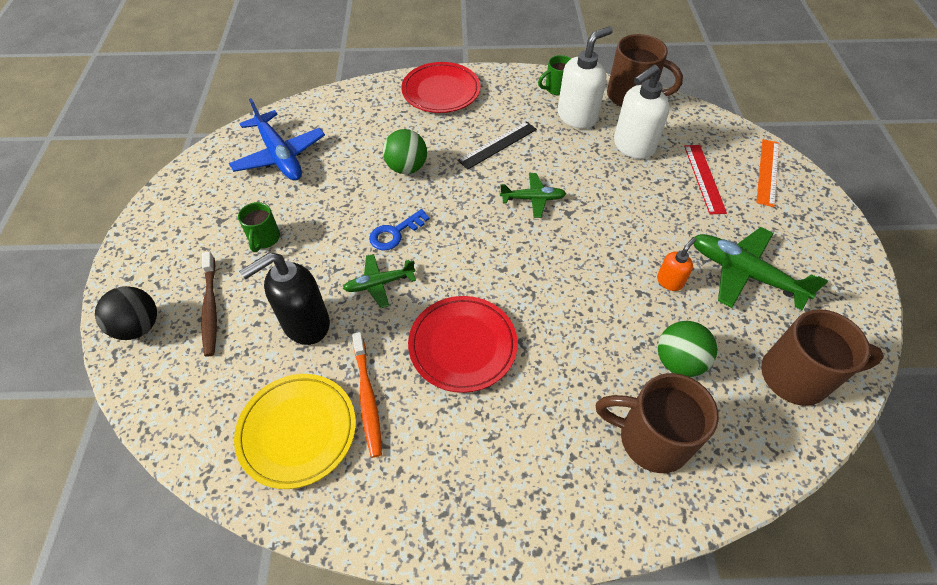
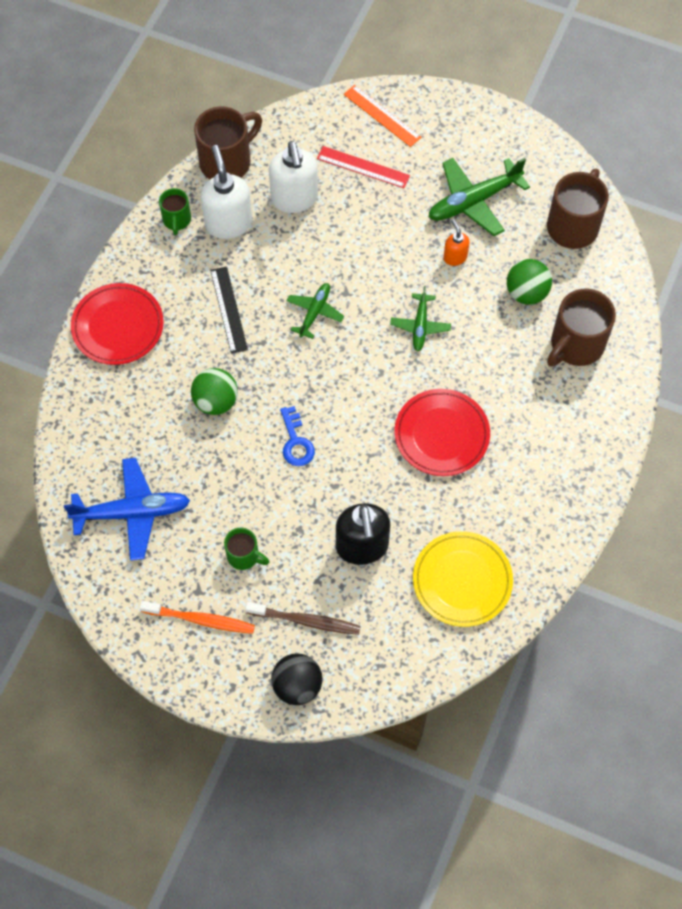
camera: 65 degrees left, 10 degrees up
(367, 397) = (456, 521): orange toothbrush -> orange toothbrush (200, 620)
(379, 284) = (348, 474): green plane -> green plane (420, 325)

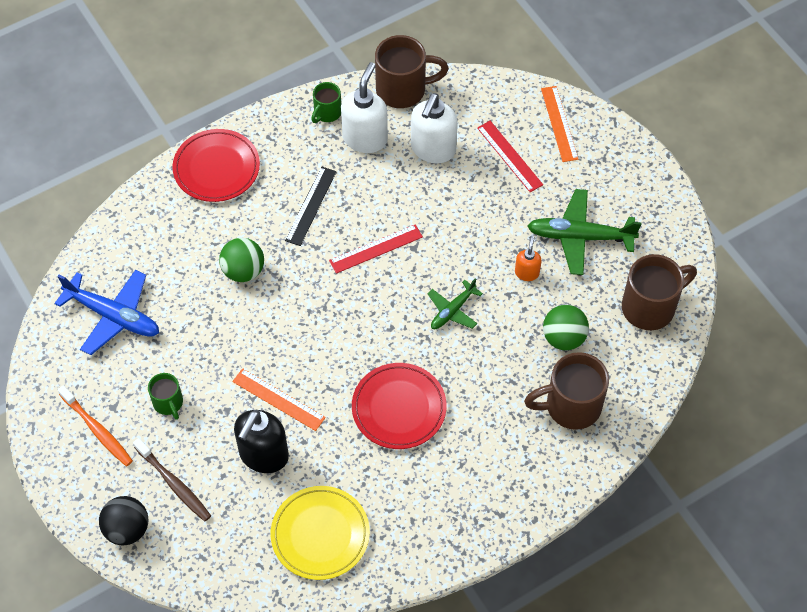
camera: 35 degrees right, 5 degrees down
(296, 442) = (279, 341): blue key -> none
(314, 313) = (376, 248): green plane -> red ruler
(336, 491) = (278, 399): none -> orange ruler

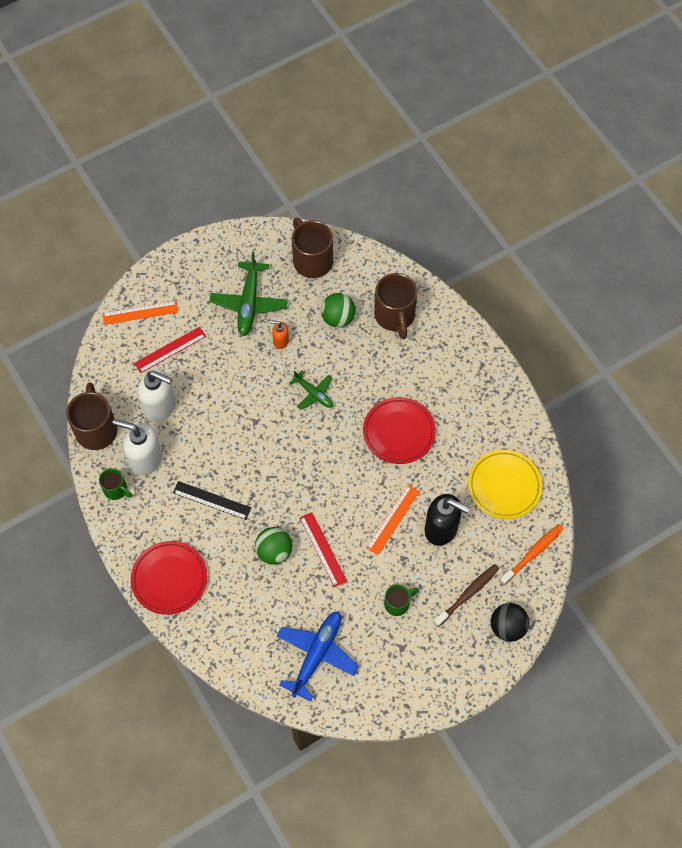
camera: 90 degrees left, 5 degrees up
(97, 430) = (423, 658): orange toothbrush -> orange toothbrush (532, 554)
(376, 248) = (255, 449): red ruler -> red ruler (322, 549)

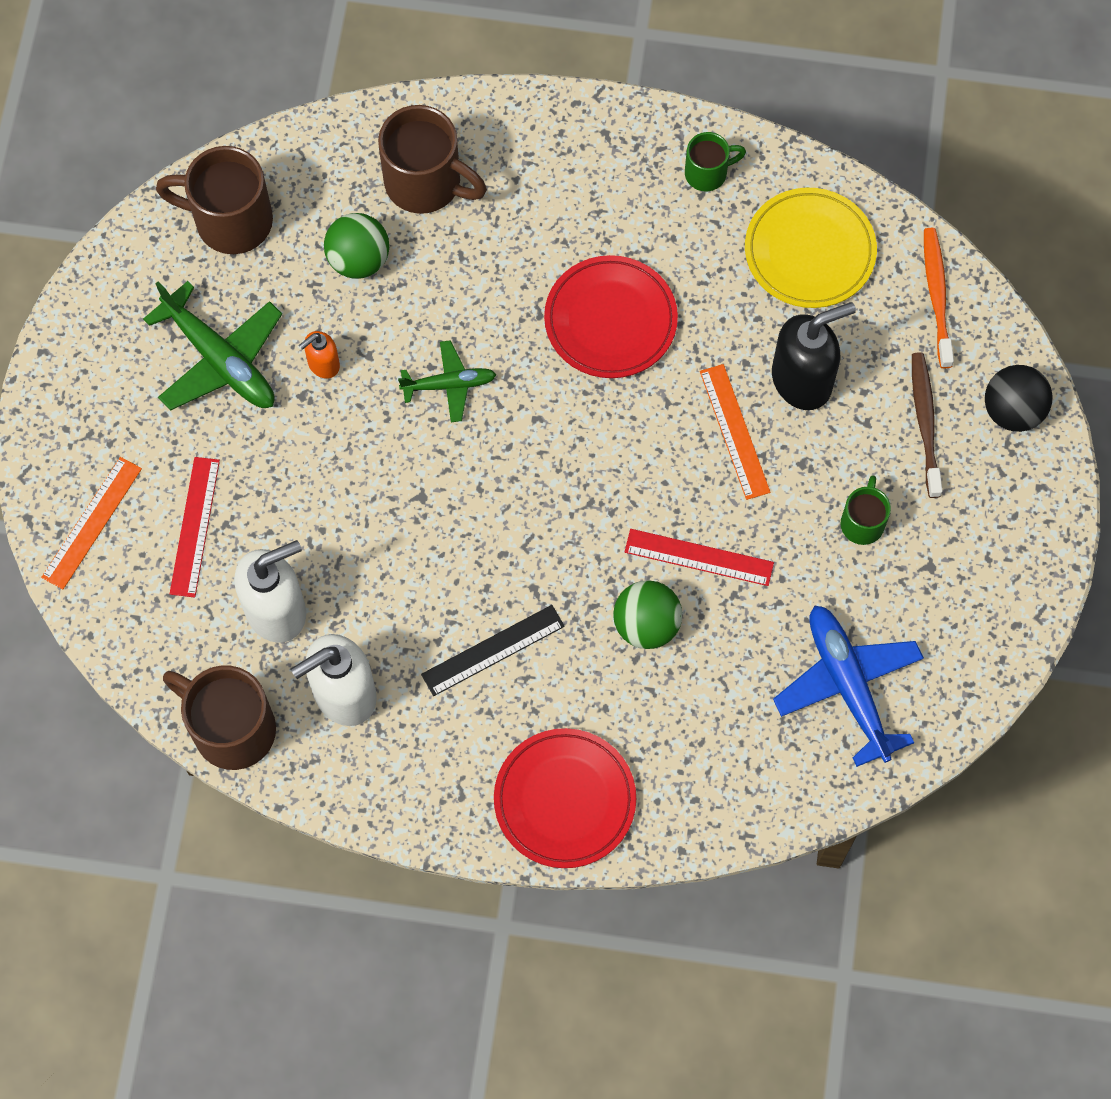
camera: 50 degrees left, 5 degrees up
(116, 490) = (357, 772): green mug -> green mug (707, 173)

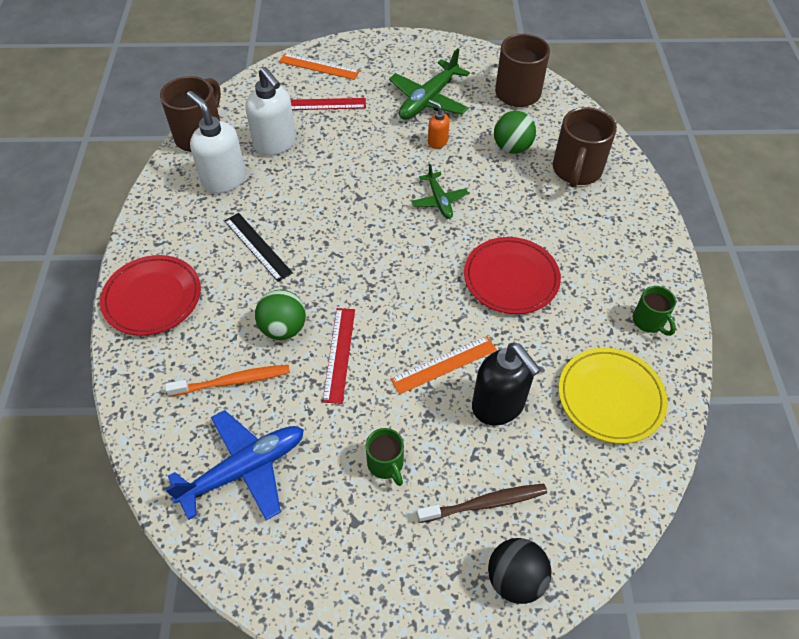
camera: 80 degrees right, 15 degrees down
(862, 522) = (386, 464): green mug -> green mug turned 60 degrees clockwise
(937, 296) = (604, 500): orange toothbrush -> orange toothbrush (232, 381)

